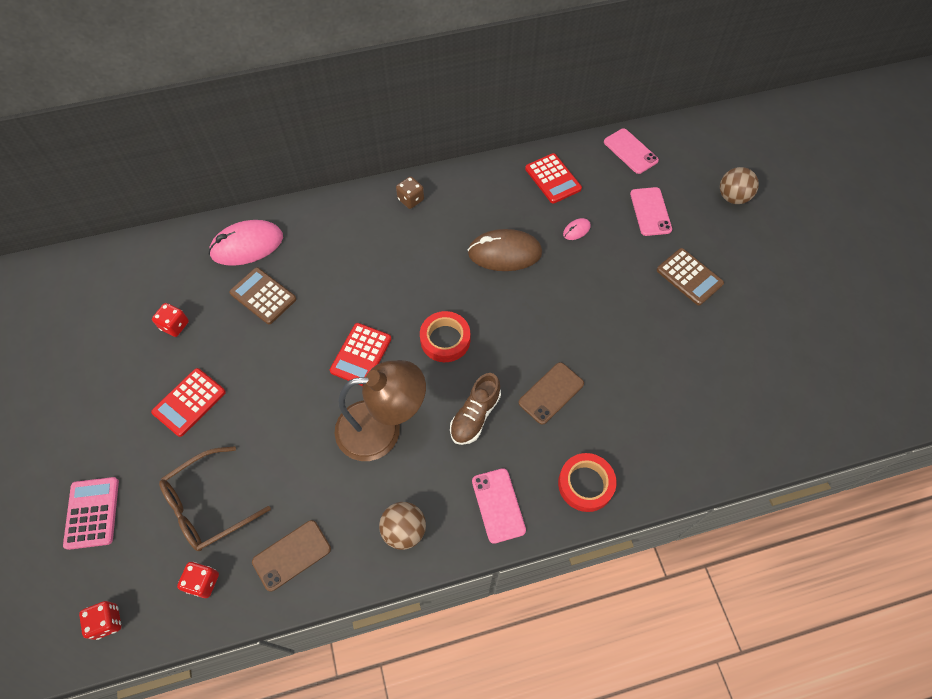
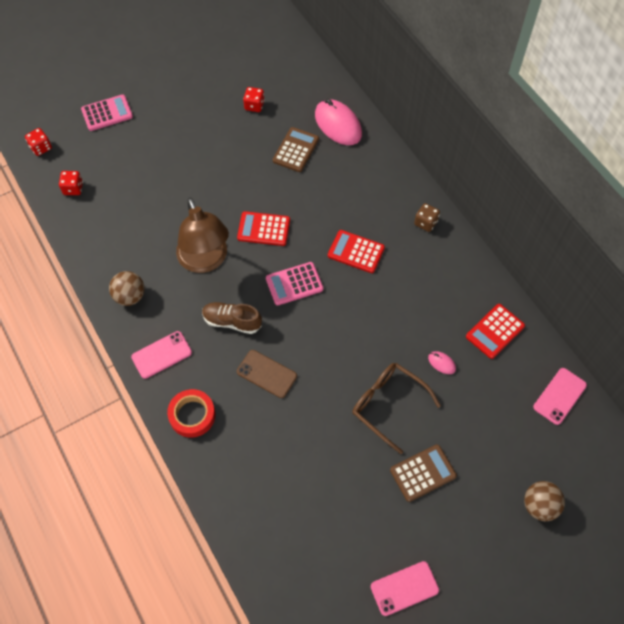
camera: 75 degrees right, 0 degrees up
(189, 402) = (196, 136): red calculator -> red calculator (356, 252)
(208, 505) = (124, 173): brown glasses -> brown glasses (388, 405)
(292, 555) = (99, 232): brown phone -> none
(445, 339) = (294, 284): red tape -> pink calculator
(504, 253) = (395, 309): brown mouse -> none
(650, 211) = (489, 426): pink phone -> pink phone (404, 588)
(689, 277) = (423, 473): brown calculator -> brown calculator turned 150 degrees counterclockwise

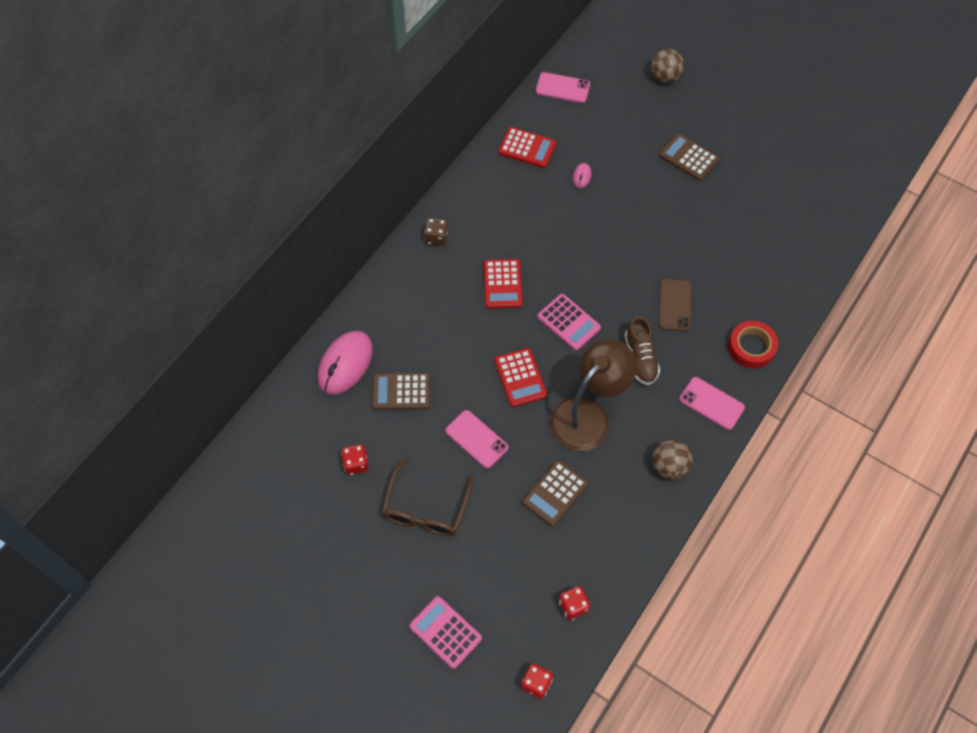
camera: 115 degrees left, 0 degrees up
(158, 212) = (555, 493): none -> brown calculator
(388, 405) = (645, 201): brown glasses -> brown glasses (426, 509)
(404, 588) = (785, 139): pink phone -> pink phone (476, 439)

